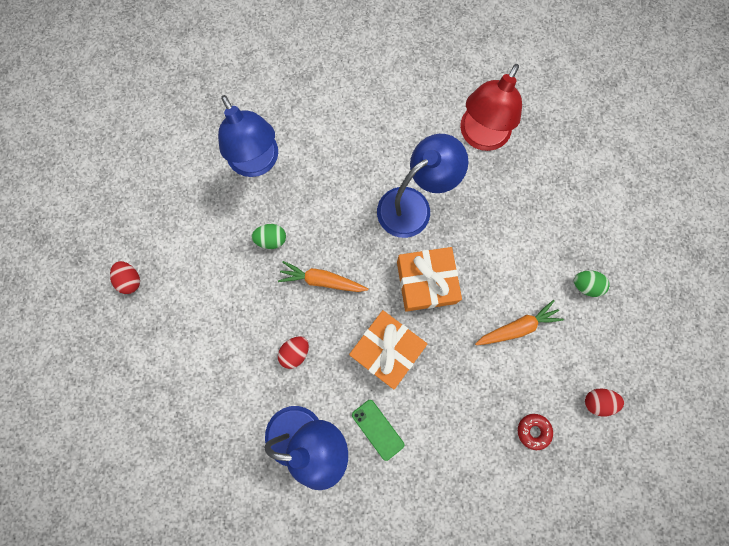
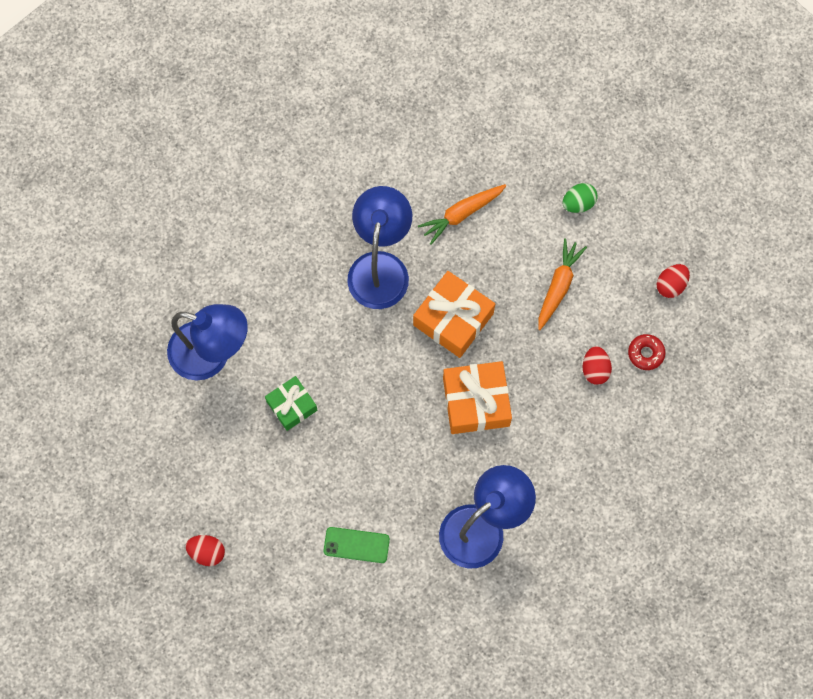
camera: 45 degrees left, 5 degrees down
(271, 239) = (292, 406): green egg -> green gift
(295, 352) = (406, 474): red egg -> red egg (595, 369)
(322, 280) = (368, 398): orange carrot -> orange carrot (462, 214)
(377, 429) = (530, 468): green phone -> green phone (356, 545)
(480, 137) = (378, 158): red lamp -> none

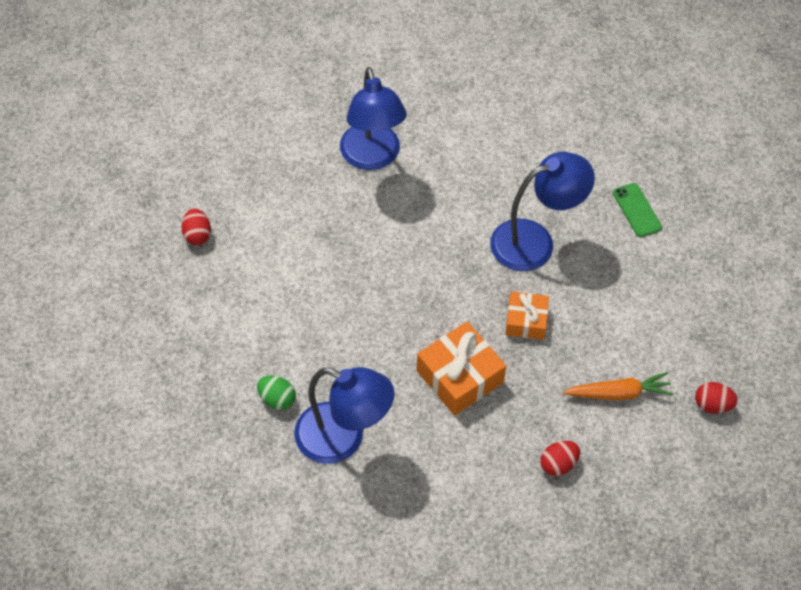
camera: 60 degrees right, 15 degrees down
(292, 406) = (364, 235): green gift -> none
(356, 545) = (267, 343): green phone -> green phone (637, 210)
(453, 319) = (526, 321): orange gift -> orange gift, size x0.63
(462, 214) = (630, 281): orange carrot -> none
(578, 203) = (712, 371): green egg -> green egg (277, 399)
(645, 353) = (605, 503): red donut -> none
(670, 285) = (691, 493): red egg -> red egg (712, 405)

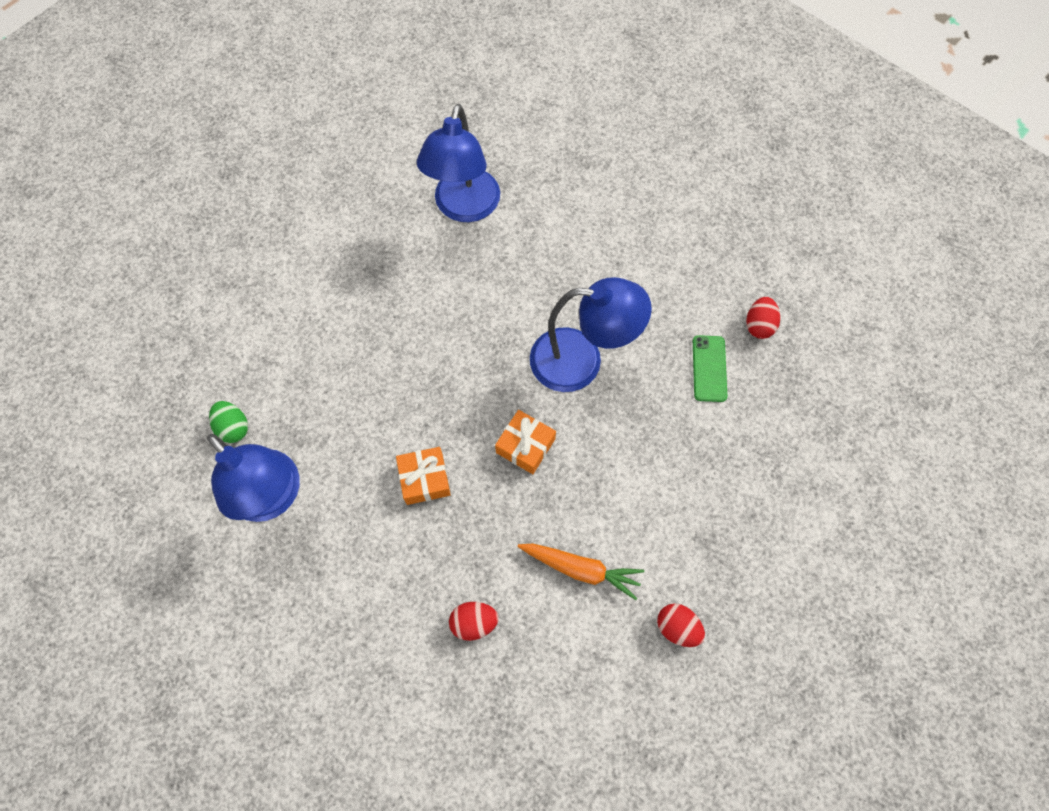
camera: 25 degrees right, 10 degrees up
(197, 235) = (253, 226): red egg -> red egg (759, 325)
(459, 376) = (424, 479): orange gift -> orange gift, size x0.63

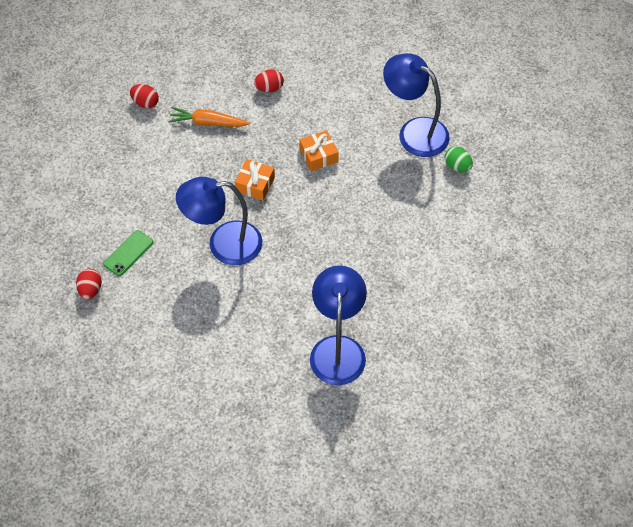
camera: 170 degrees right, 10 degrees down
(709, 368) = (128, 253): green phone -> green phone turned 45 degrees clockwise

